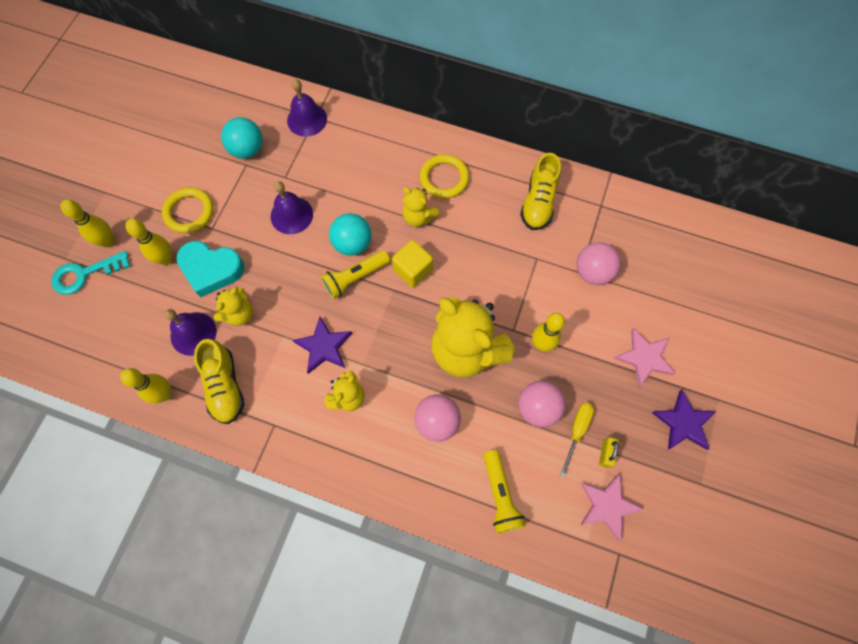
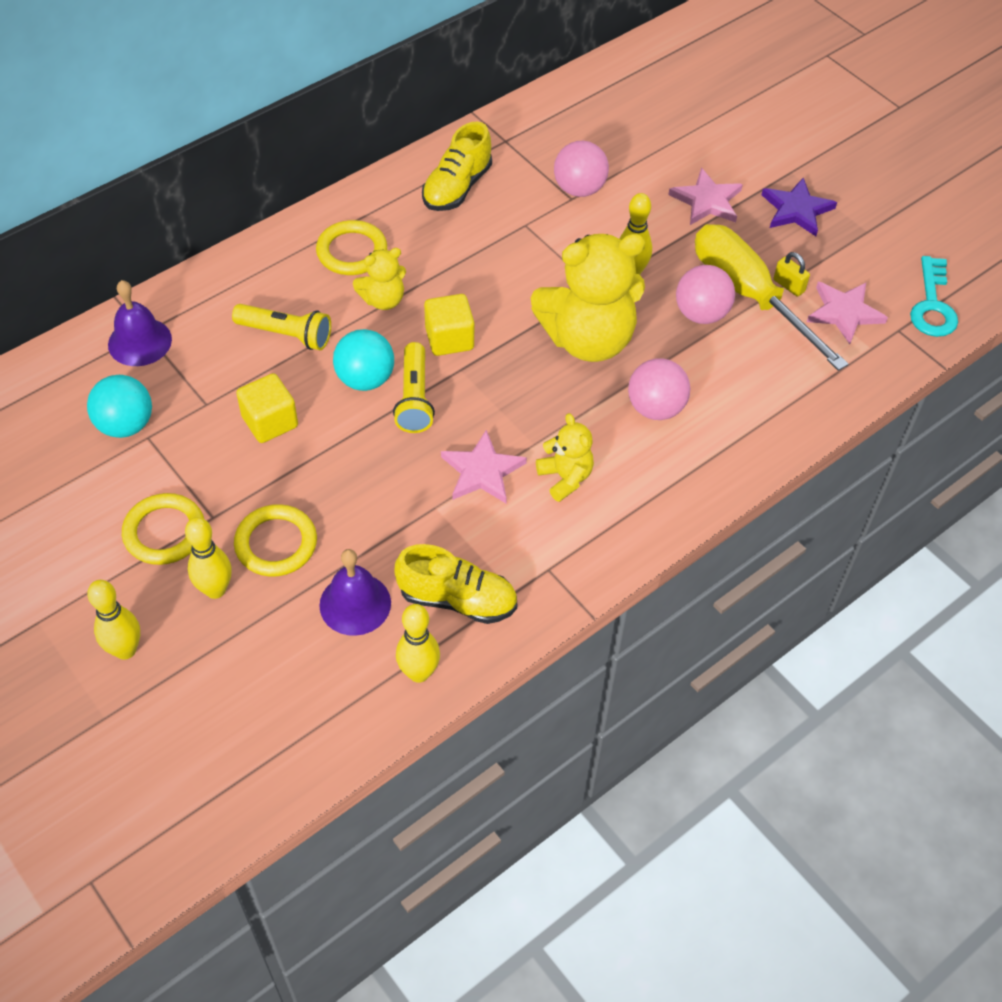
camera: 60 degrees left, 15 degrees down
(85, 274) = (155, 700): turquoise key -> turquoise key (932, 305)
(211, 269) = (276, 544): turquoise heart -> yellow ring
(239, 314) = (367, 540): yellow teddy bear -> none
(291, 215) = (270, 422): purple bell -> yellow cube
(324, 346) = (482, 471): purple star -> pink star
(500, 495) = (776, 394): yellow flashlight -> yellow flashlight (286, 335)
(538, 202) = (457, 188): yellow shoe -> yellow shoe turned 75 degrees clockwise
(577, 431) = (749, 295): yellow screwdriver -> yellow screwdriver, size x2.17

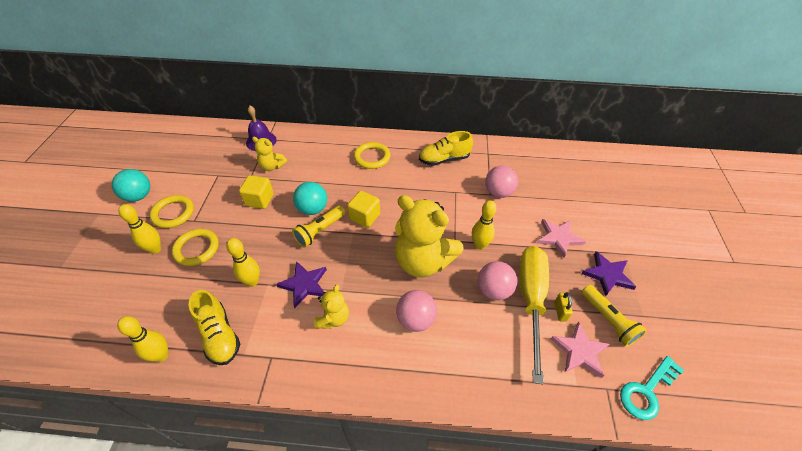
camera: 45 degrees right, 5 degrees down
(125, 650) = (101, 247): yellow bowling pin -> yellow bowling pin (252, 282)
(126, 425) = (217, 166): turquoise ball -> turquoise ball (139, 196)
(286, 335) = (308, 172): yellow flashlight -> yellow flashlight (608, 320)
(355, 604) = (185, 299): purple bell -> none
(383, 300) = (359, 183): yellow teddy bear -> yellow teddy bear (272, 166)
(482, 471) = (304, 284): pink star -> purple star

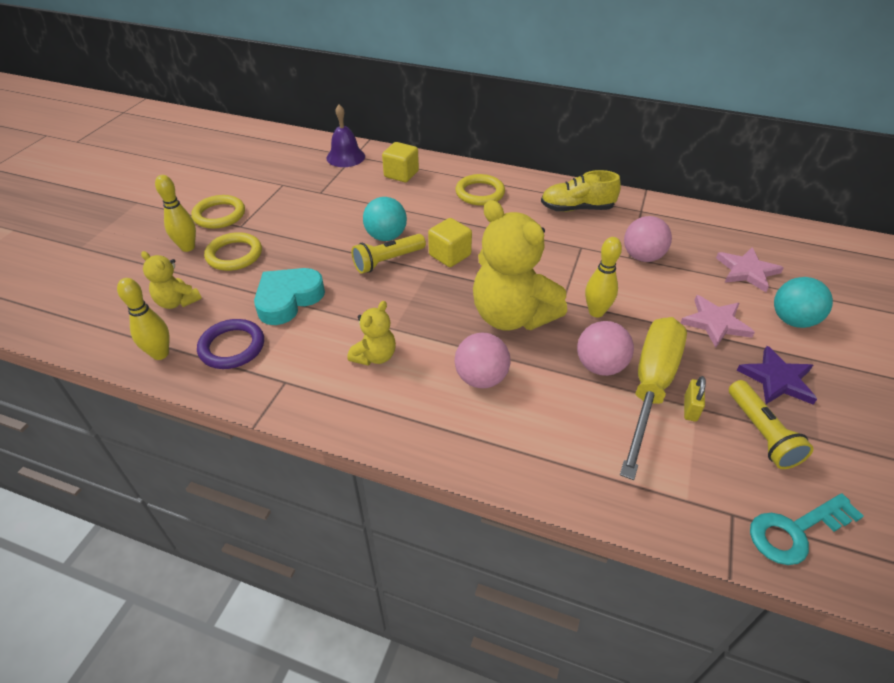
camera: 15 degrees right, 5 degrees down
(139, 196) = (187, 192): turquoise ball -> turquoise ball (792, 320)
(219, 335) = (232, 347): yellow shoe -> purple ring
(252, 282) = (288, 299): yellow bowling pin -> turquoise heart
(259, 200) = (324, 217): yellow cube -> yellow cube (401, 174)
(272, 166) = (350, 185): yellow teddy bear -> yellow teddy bear (177, 302)
(304, 284) = (350, 314): purple star -> none
(580, 351) = (705, 461): pink star -> pink star (747, 271)

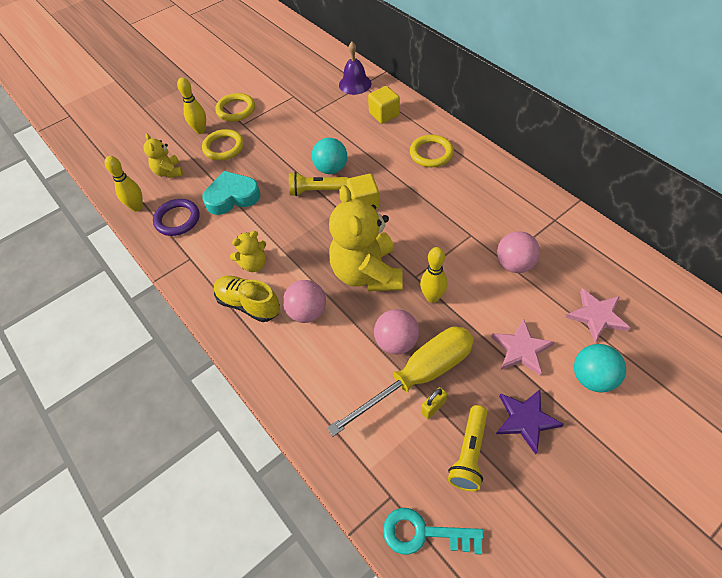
camera: 35 degrees right, 10 degrees up
(577, 208) = (499, 197): yellow shoe -> yellow shoe (248, 304)

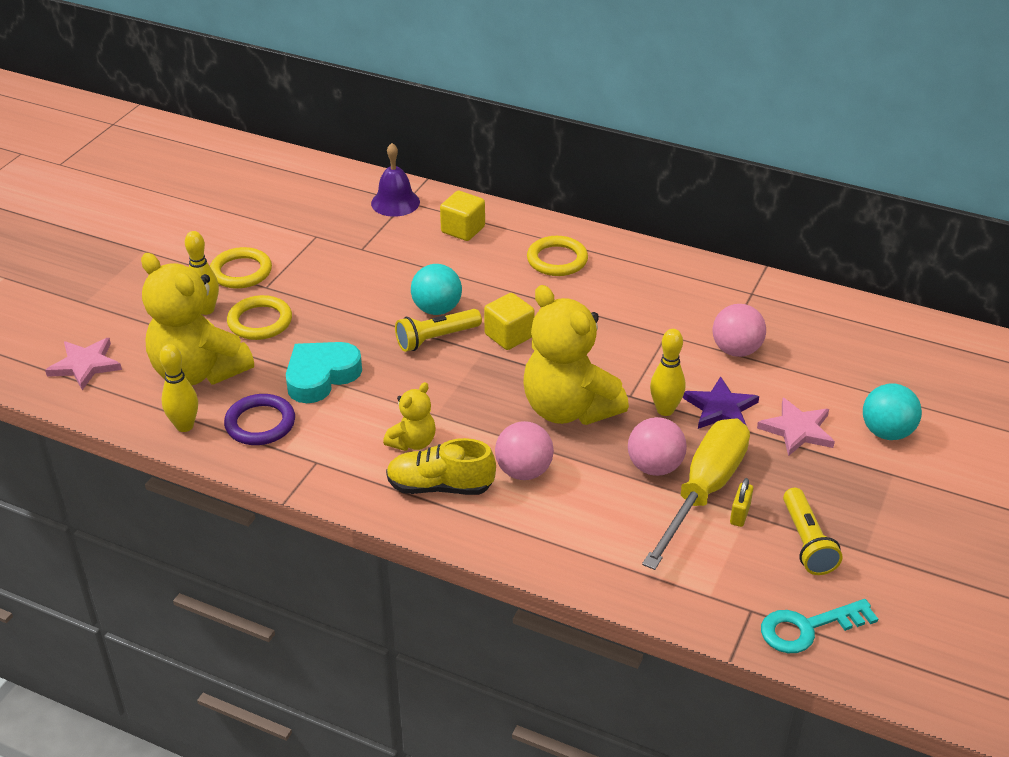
camera: 30 degrees left, 15 degrees down
(169, 172) = (198, 372): yellow teddy bear -> yellow teddy bear, size x2.04
(526, 420) = (844, 492): purple star -> purple star (720, 408)
(597, 316) = (855, 374): pink star -> pink star (85, 365)

